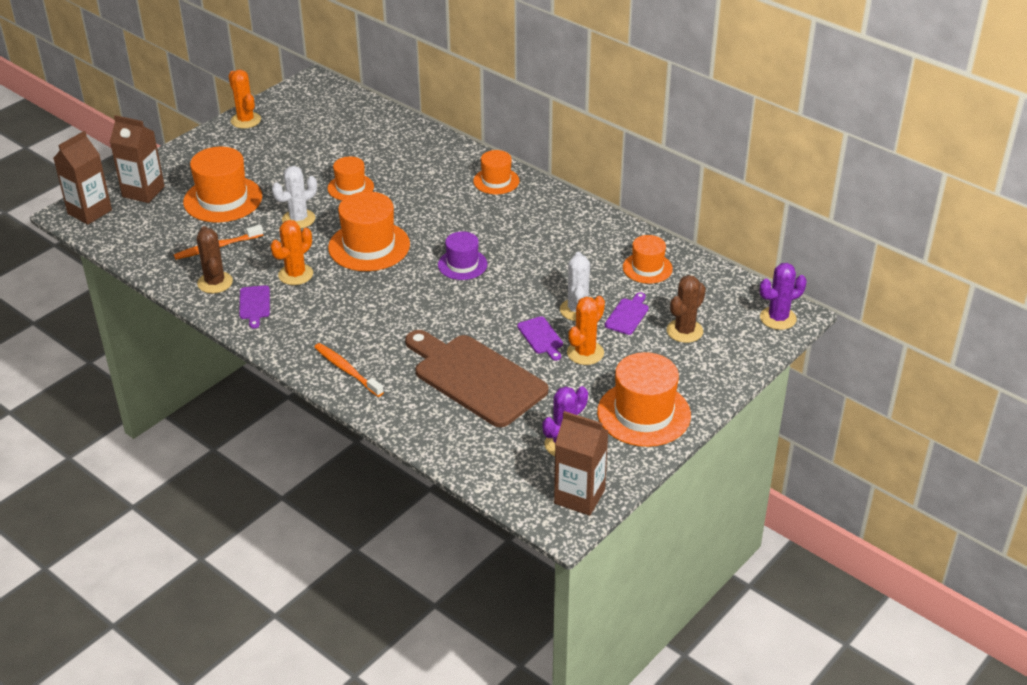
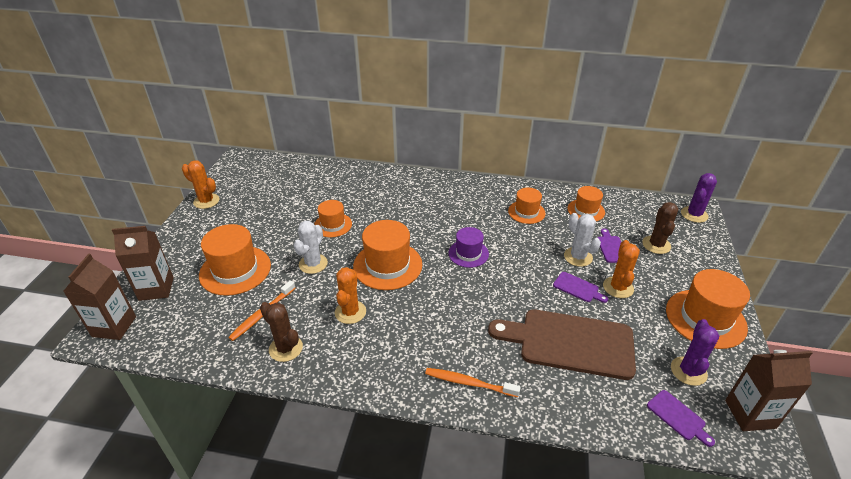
camera: 30 degrees left, 0 degrees up
(254, 304) = (338, 354): purple cutting board -> purple cutting board (678, 417)
(496, 181) = (431, 186): orange hat -> orange hat (526, 212)

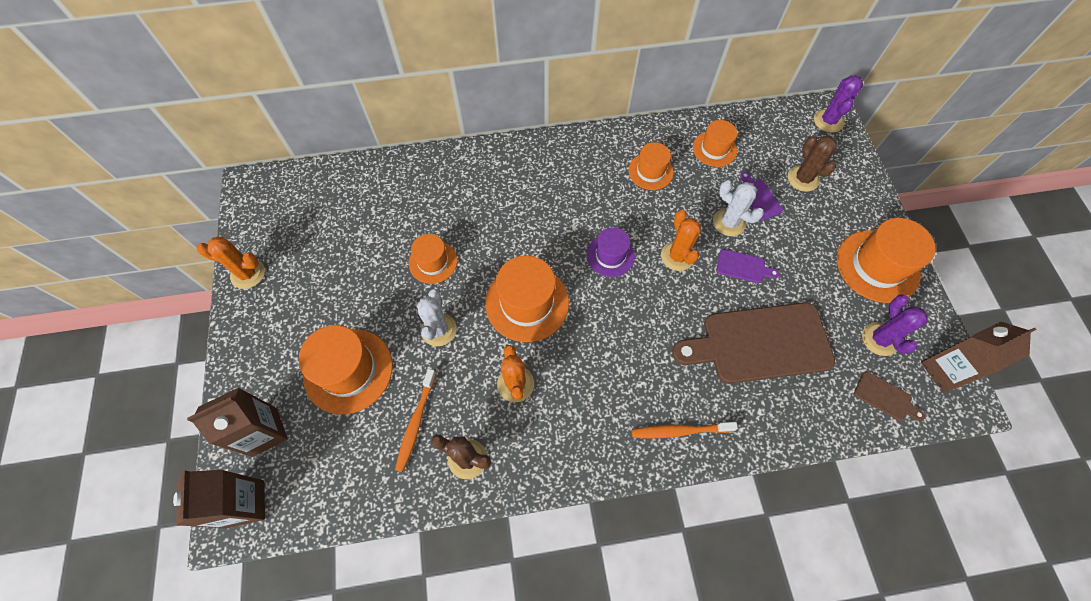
camera: 20 degrees left, 25 degrees up
(618, 287) = (783, 253): orange cactus -> orange cactus (677, 256)
(678, 417) = (885, 397): purple cutting board -> brown cutting board

